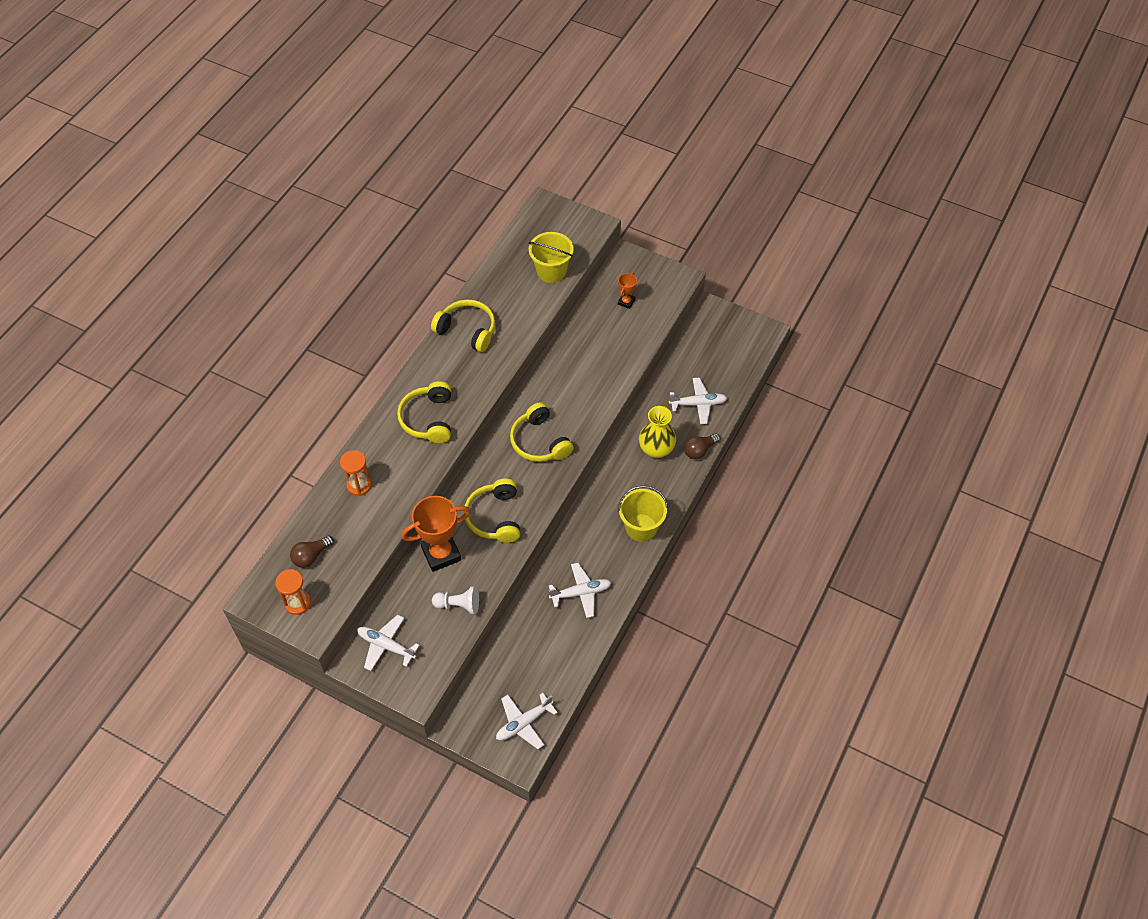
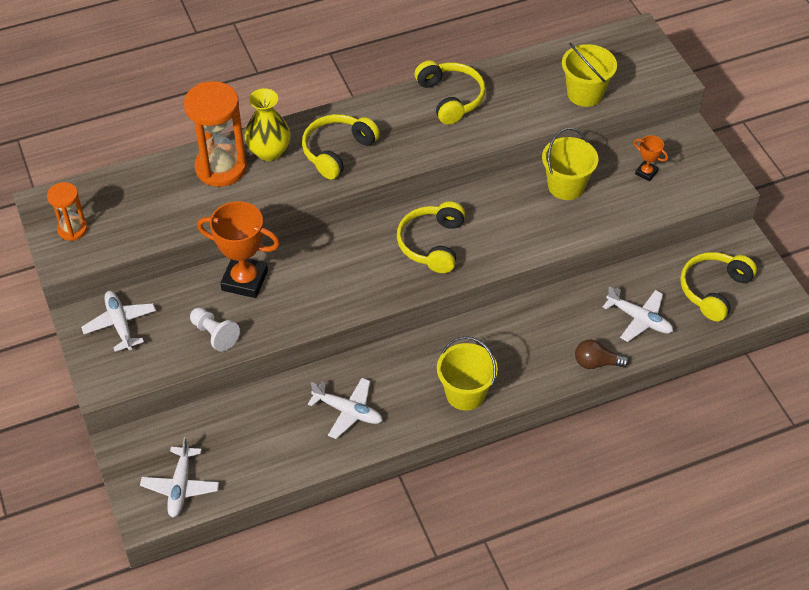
camera: 40 degrees right, 5 degrees down
(311, 556) = (122, 199): brown light bulb -> none
(359, 485) = (221, 168): orange hourglass -> orange hourglass, size x1.80
(495, 517) = (324, 282): yellow headphones -> yellow headphones (713, 290)
(523, 723) = (180, 486): white plane -> white plane turned 90 degrees counterclockwise
(586, 344) = (566, 186): none -> yellow bucket
(626, 302) = (646, 172): orange trophy -> orange trophy turned 60 degrees clockwise
(656, 449) = (553, 333): yellow vase -> yellow vase (269, 152)

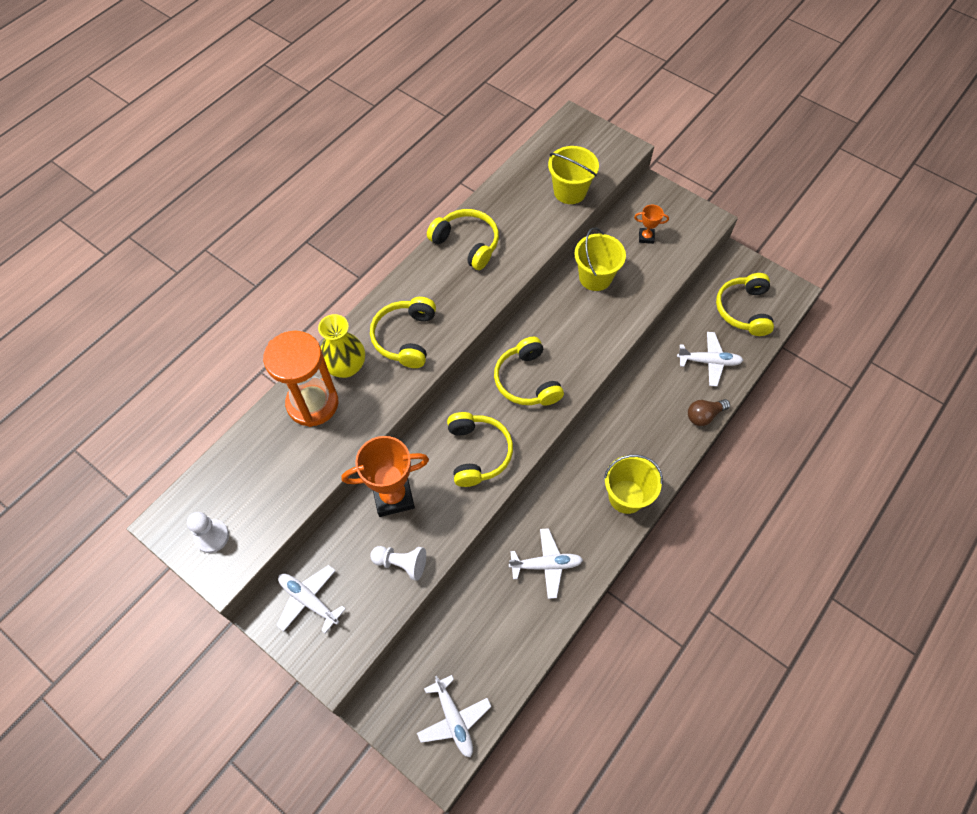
camera: 30 degrees left, 10 degrees up
(72, 229) = (212, 536): orange hourglass -> white pawn
(343, 281) = (478, 453): none -> yellow headphones

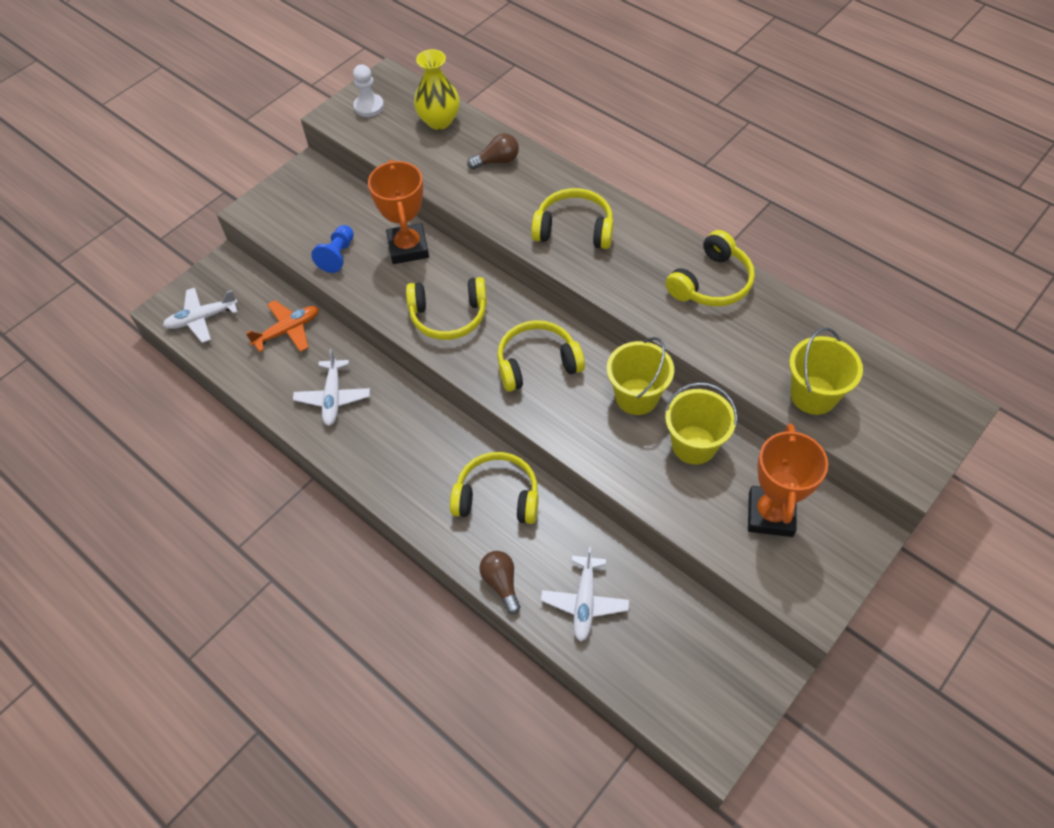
camera: 95 degrees right, 5 degrees down
(309, 600) = (316, 193): white plane -> none
(312, 403) = (497, 161): orange hourglass -> brown light bulb
(346, 367) = (539, 183): yellow vase -> yellow vase (439, 121)
(401, 563) = (337, 256): white pawn -> blue pawn
(469, 621) = (288, 331): none -> orange plane
(626, 496) = (400, 481): yellow bucket -> yellow bucket (636, 396)
(646, 237) = (770, 514): orange trophy -> orange trophy, size x2.06
(743, 310) = (674, 665): yellow headphones -> yellow headphones (497, 496)

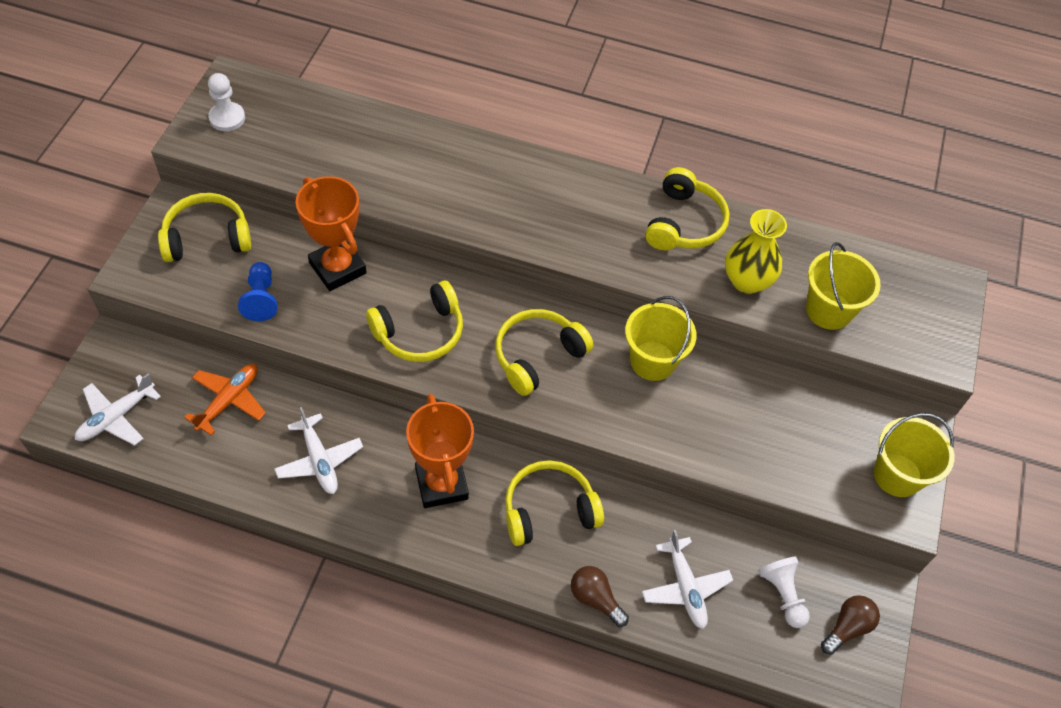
camera: 30 degrees left, 0 degrees up
(439, 121) = (317, 116): yellow vase -> yellow vase (747, 281)
(497, 161) = (404, 147): brown light bulb -> brown light bulb (847, 627)
(574, 229) = (522, 202): yellow headphones -> yellow headphones (207, 237)
(671, 640) = (782, 594): none -> white pawn
(694, 445) = (729, 393): yellow bucket -> yellow bucket (897, 475)
(770, 514) = (829, 439): orange trophy -> orange trophy (441, 484)

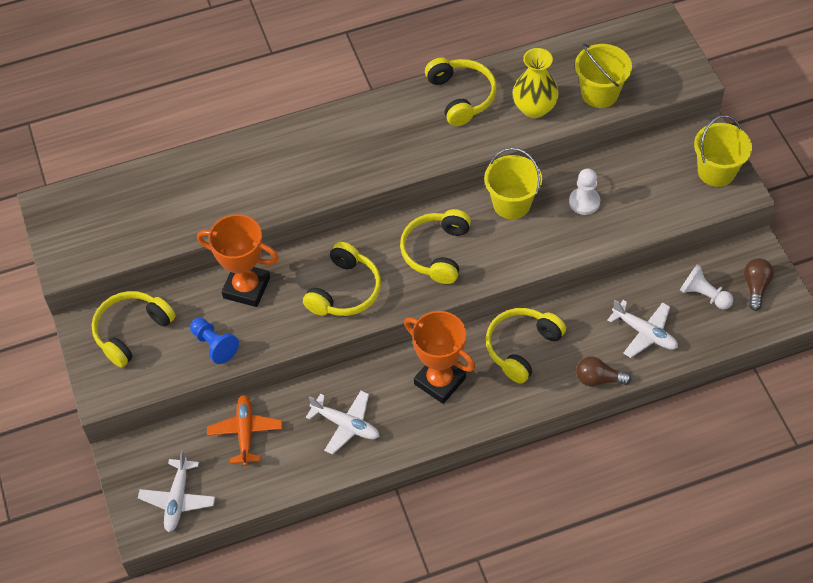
camera: 30 degrees left, 0 degrees up
(227, 118) = (75, 234): white pawn -> white pawn (584, 202)

